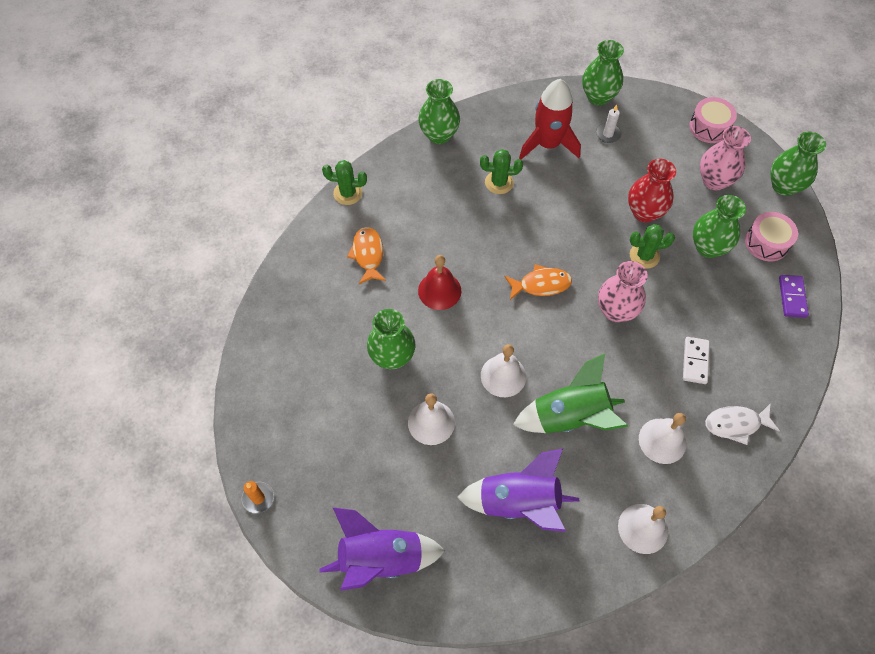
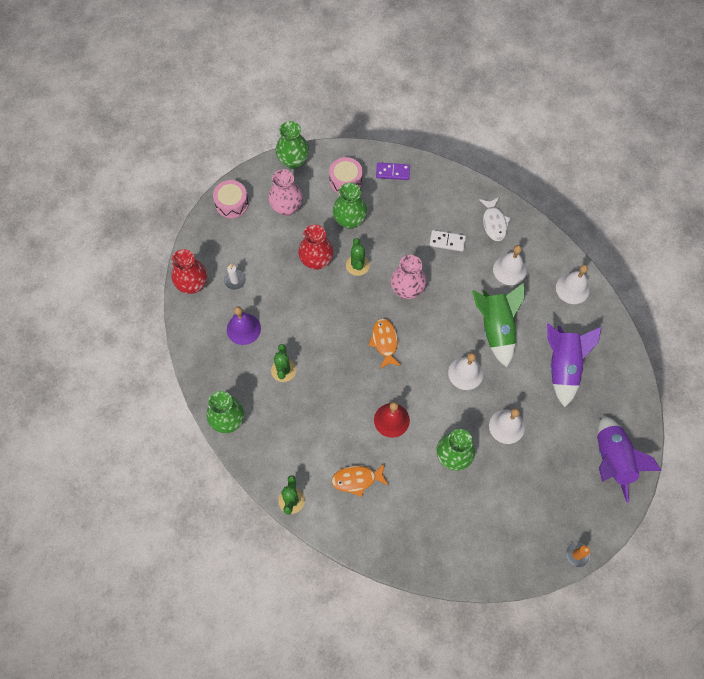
camera: 90 degrees left, 5 degrees up
(548, 144) = (243, 329): red rocket -> purple bell
(598, 97) = (193, 284): green vase -> red vase

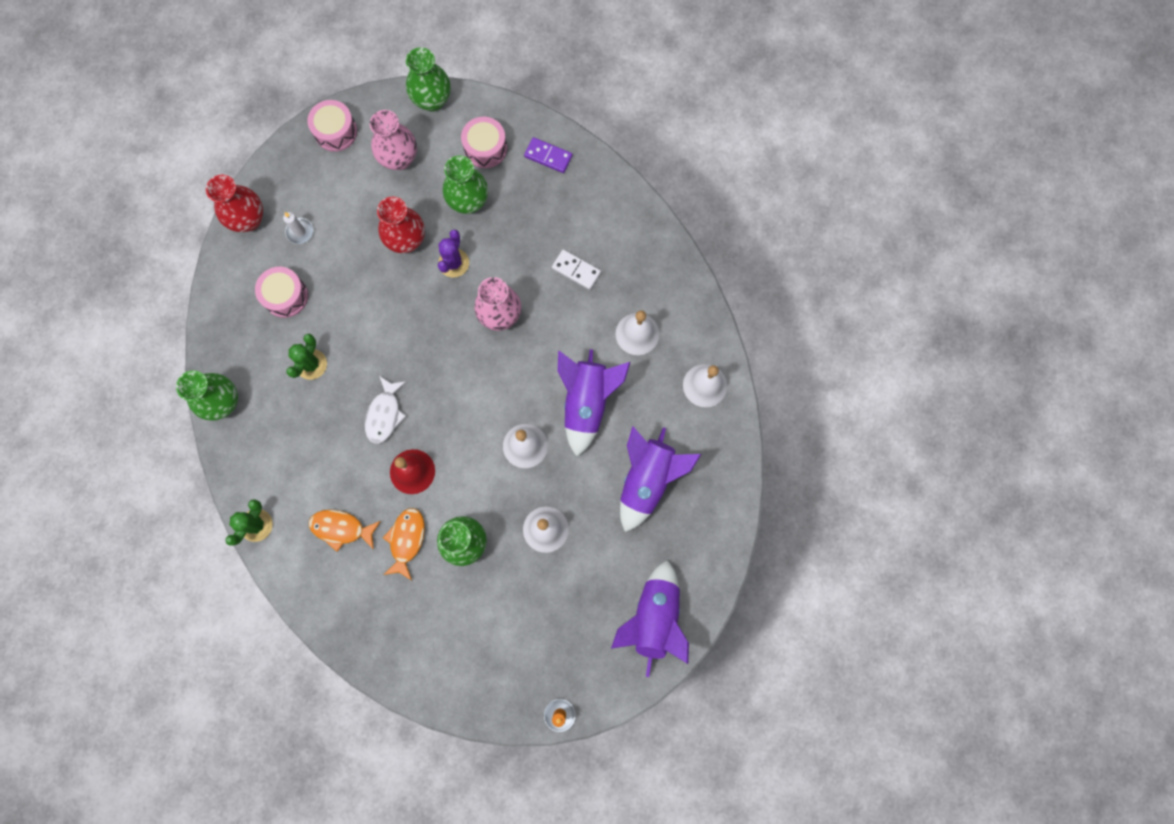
camera: 20 degrees right, 10 degrees up
(243, 329) = (285, 296): purple bell -> pink drum
(357, 265) = (454, 263): green cactus -> purple cactus
(384, 342) = (445, 372): orange fish -> orange fish (406, 540)
(494, 223) = (645, 266): white fish -> white fish (385, 414)
(496, 328) = (587, 403): green rocket -> purple rocket

